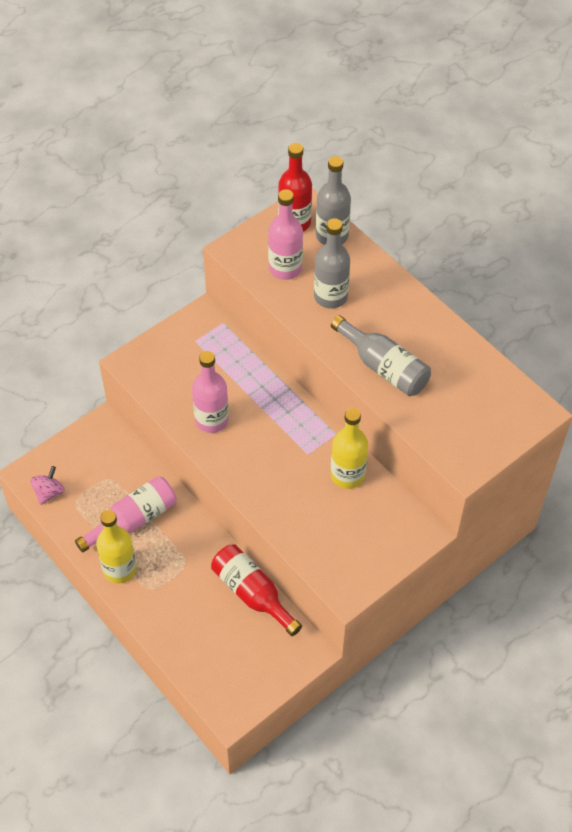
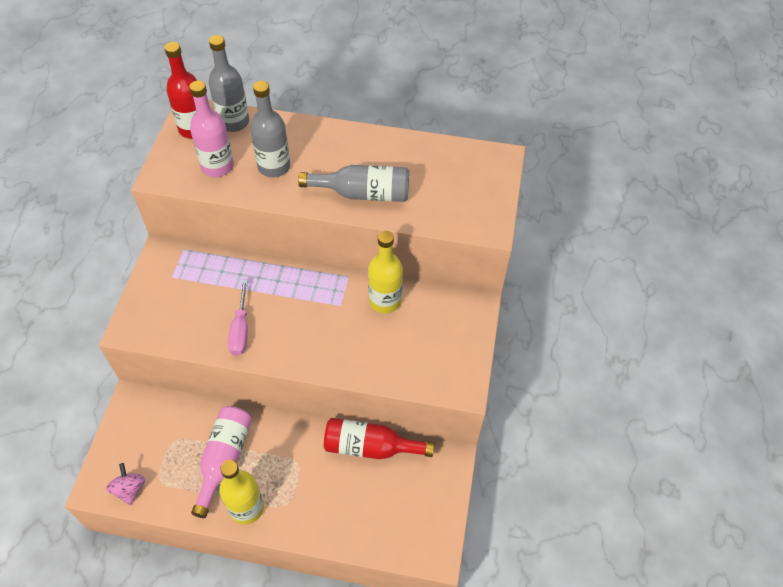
camera: 40 degrees left, 0 degrees up
(212, 420) = (240, 329): pink bottle -> pink screwdriver

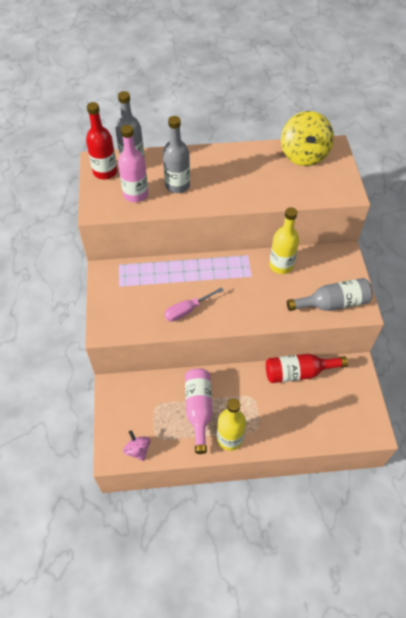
camera: 15 degrees left, 0 degrees up
(240, 329) = (187, 310): pink screwdriver -> pink screwdriver turned 75 degrees clockwise
(363, 193) = (250, 190): grey bottle -> grey bottle (332, 303)
(455, 162) = (303, 155): none -> yellow spinning top

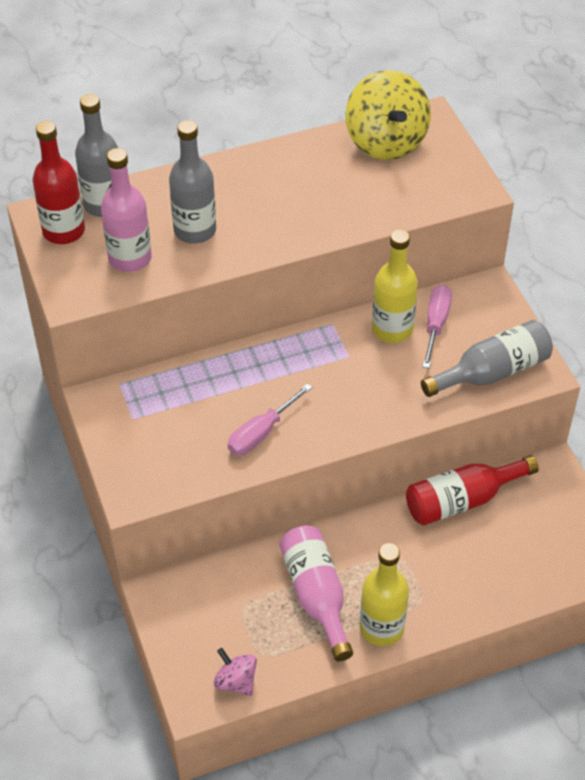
camera: 15 degrees left, 5 degrees down
(307, 268) = (436, 325): none -> pink screwdriver

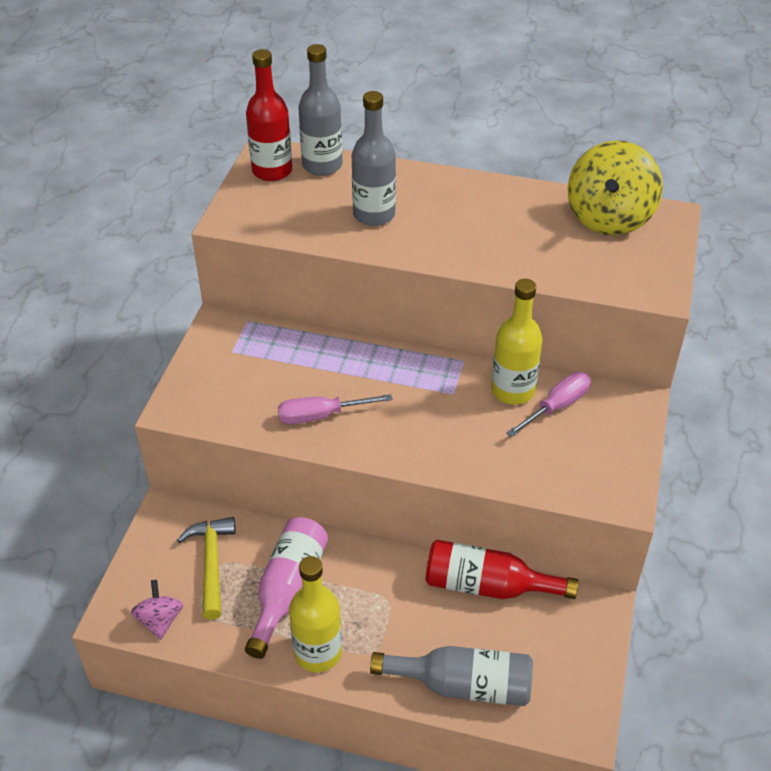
camera: 35 degrees right, 5 degrees down
(130, 258) = (301, 212): pink bottle -> none
(235, 612) = (211, 564): none -> yellow hammer
(492, 372) = (574, 473): grey bottle -> grey bottle (463, 685)

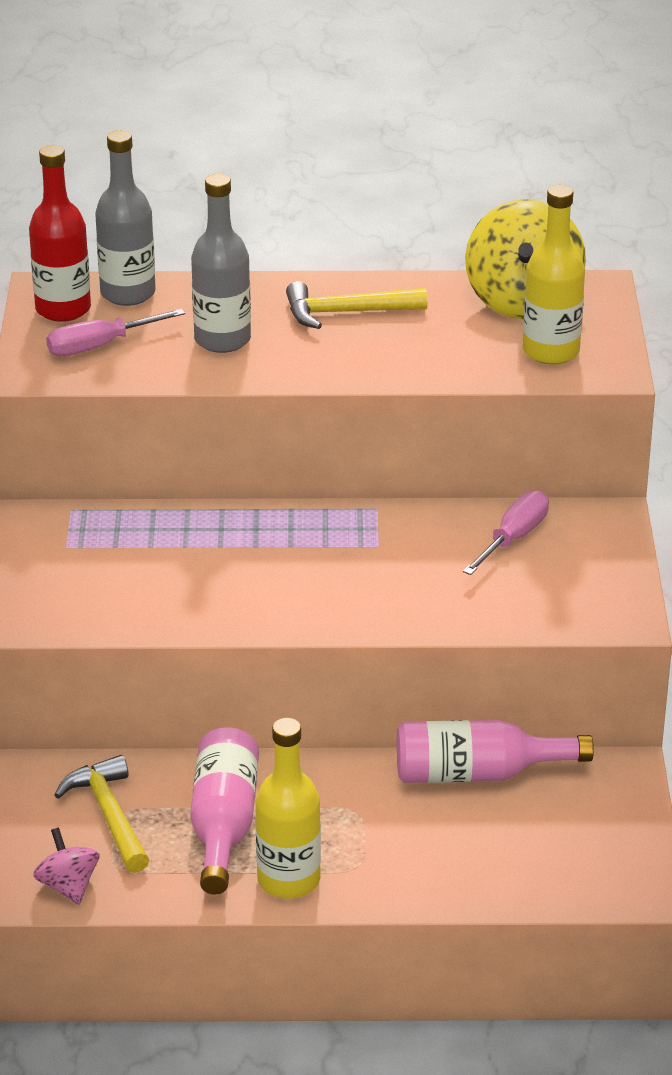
camera: 15 degrees left, 10 degrees down
(321, 415) = (217, 596): pink screwdriver -> pink screwdriver (100, 346)
(463, 685) = (483, 877): grey bottle -> none
(473, 207) = (347, 313): none -> yellow hammer
(487, 585) = (477, 773): red bottle -> pink bottle
(512, 390) = (452, 530): yellow bottle -> yellow bottle (551, 351)

